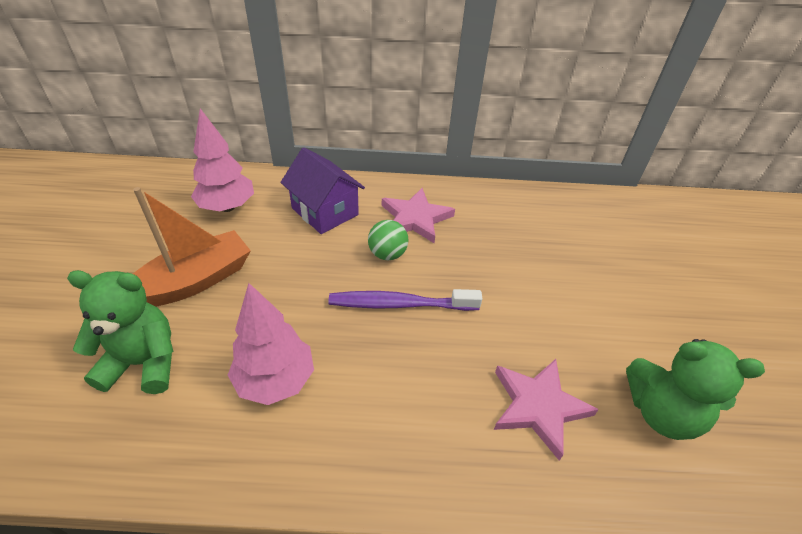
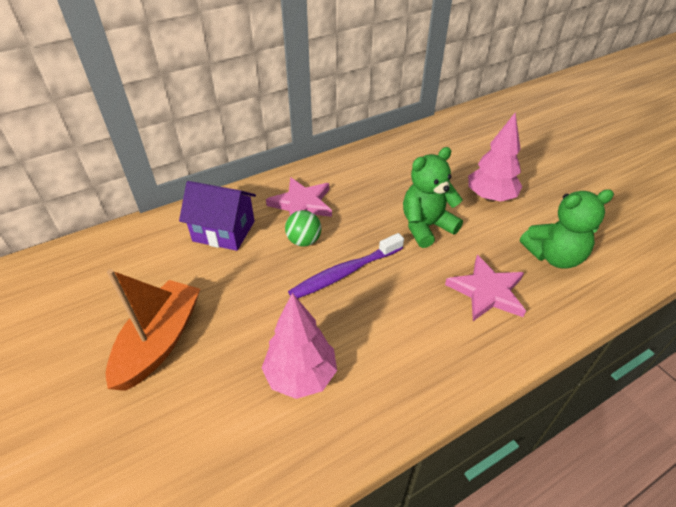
camera: 30 degrees left, 0 degrees up
(143, 363) = (177, 427): green teddy bear -> green teddy bear (426, 227)
(227, 207) = (130, 267): pink tree -> pink tree (490, 197)

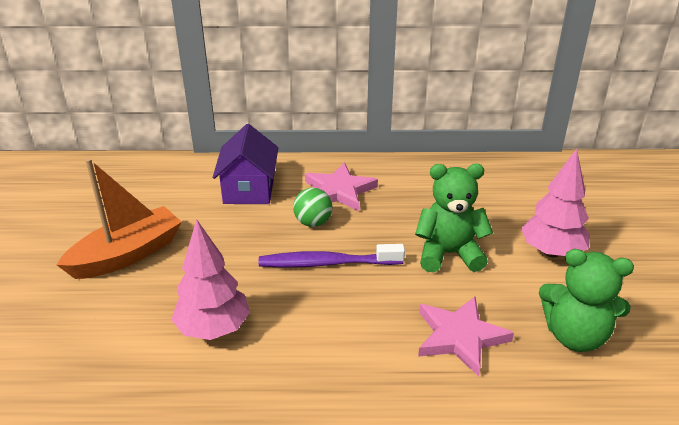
camera: 30 degrees right, 10 degrees down
(224, 231) = (249, 189): purple house -> purple house turned 45 degrees clockwise

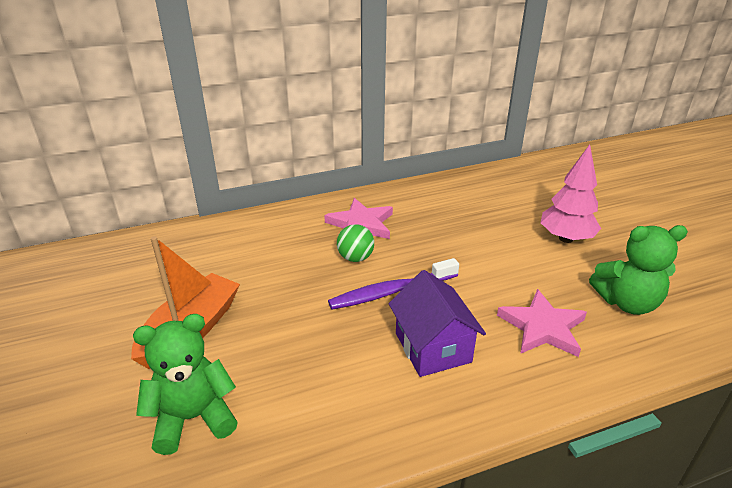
camera: 20 degrees left, 0 degrees up
(213, 329) = (324, 380): pink tree -> none
(249, 189) = (276, 240): purple house -> purple house (432, 347)
(449, 254) = (488, 259): green teddy bear -> green teddy bear (193, 418)

